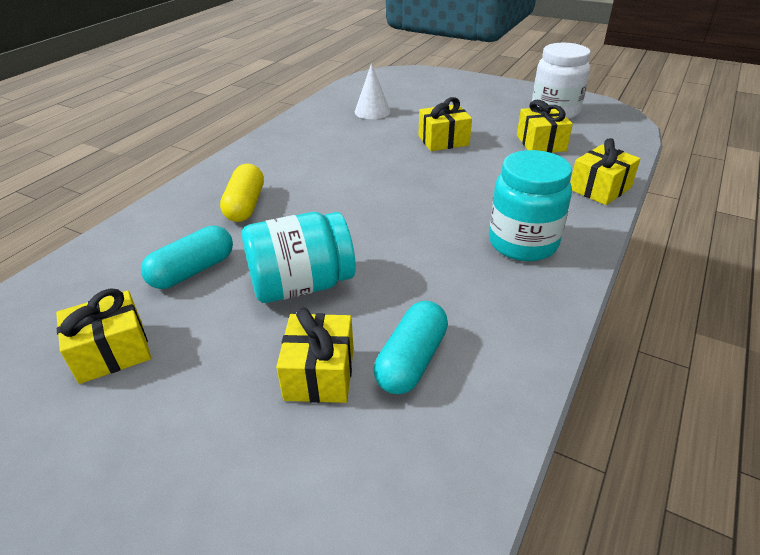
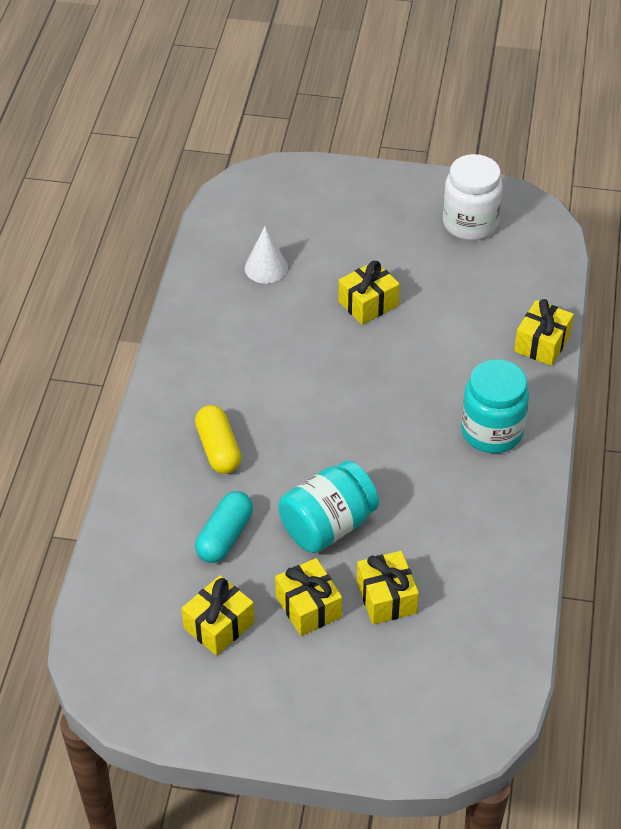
camera: 20 degrees left, 10 degrees up
(411, 360) = (446, 569): turquoise capsule -> none
(541, 143) = (470, 285): yellow gift -> yellow gift (308, 607)

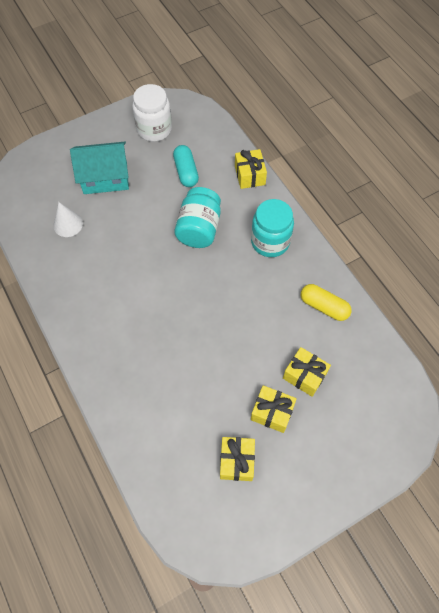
camera: 40 degrees left, 15 degrees up
(218, 449) = (140, 354): yellow capsule -> yellow capsule (324, 306)
(225, 536) = (191, 404): turquoise capsule -> turquoise capsule (186, 172)
(328, 526) = (239, 356): turquoise jar -> turquoise jar (199, 229)
(357, 243) = (105, 178): none -> turquoise house
(368, 303) = (143, 210): yellow gift -> none

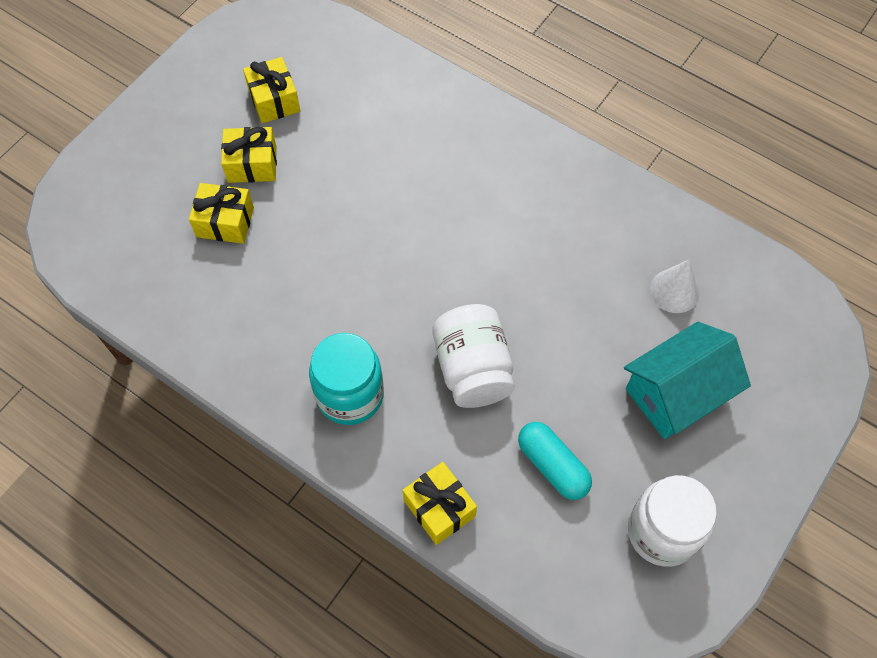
camera: 155 degrees right, 0 degrees up
(199, 229) = (473, 369): turquoise jar -> white jar
(324, 306) = (228, 325): yellow capsule -> none

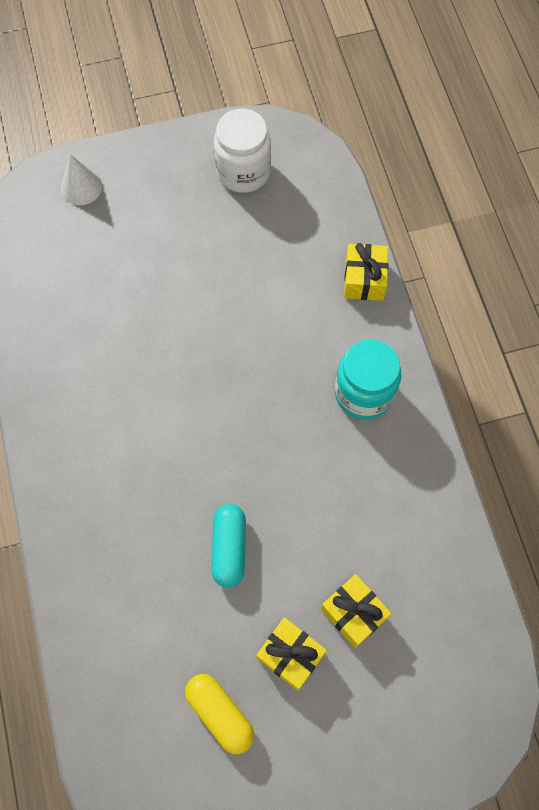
camera: 140 degrees left, 5 degrees up
(274, 100) = (220, 713): yellow gift -> yellow capsule
(473, 369) = (265, 347): white jar -> none
(552, 466) = (271, 251): turquoise capsule -> turquoise capsule (229, 548)
(674, 291) = (80, 294): white cone -> white cone (81, 187)
(676, 393) = (151, 234): turquoise house -> none

